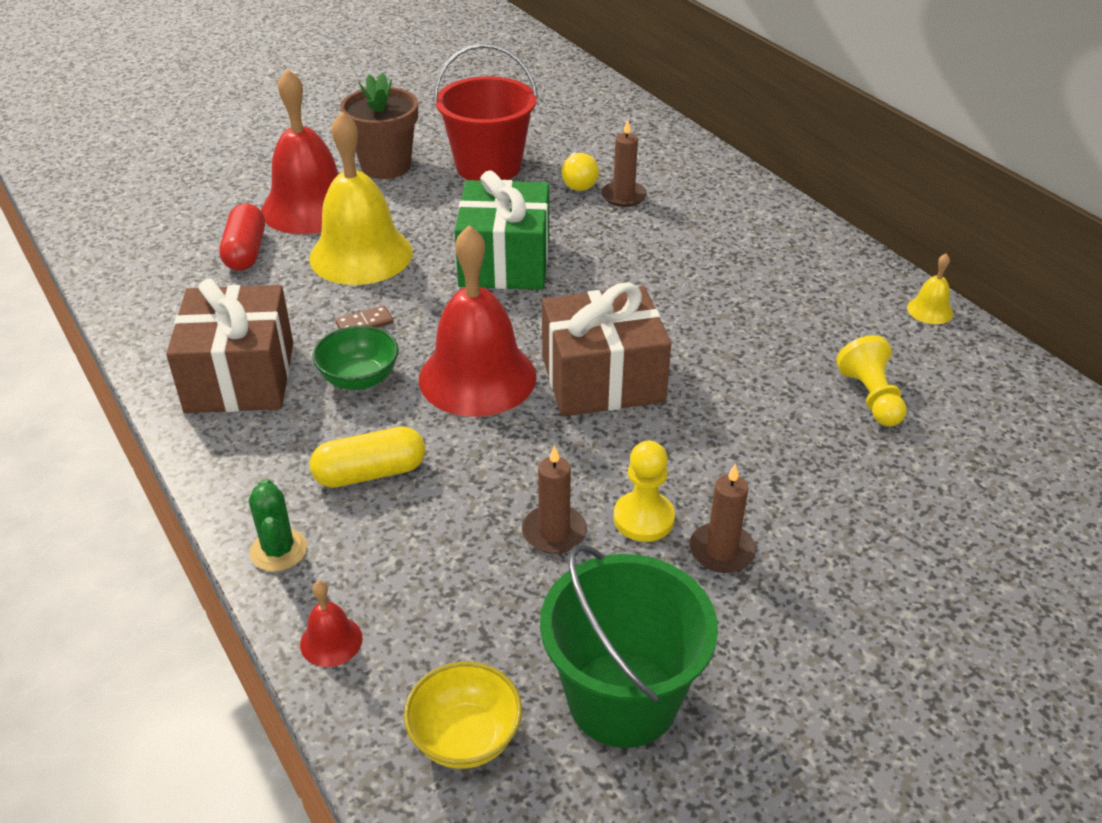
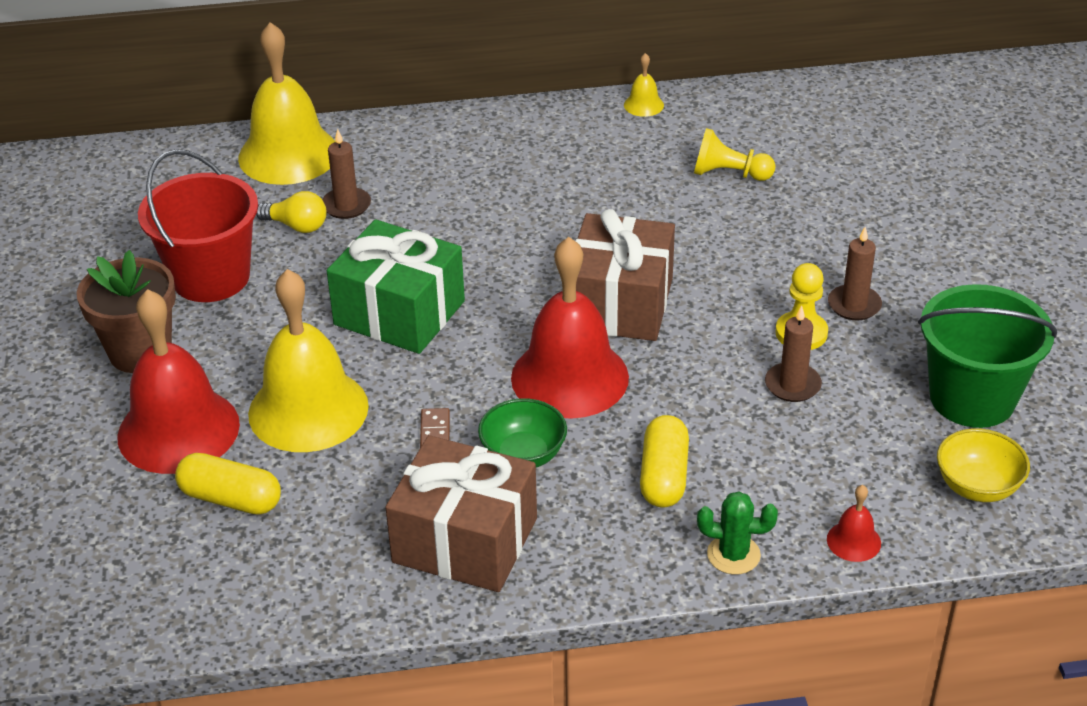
camera: 65 degrees left, 0 degrees up
(245, 252) = (230, 499): red capsule -> yellow capsule
(666, 151) = (288, 154): none -> yellow bell

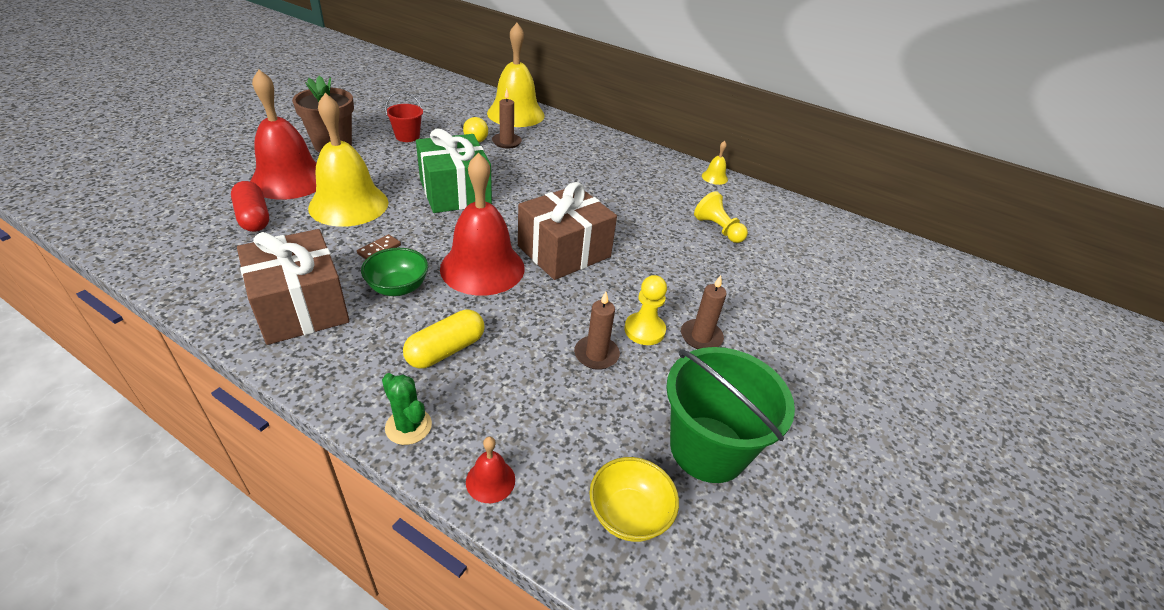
camera: 35 degrees right, 0 degrees up
(211, 277) = (407, 136): red bucket -> red bucket, size x0.53
(230, 499) = (253, 217): yellow capsule -> red capsule

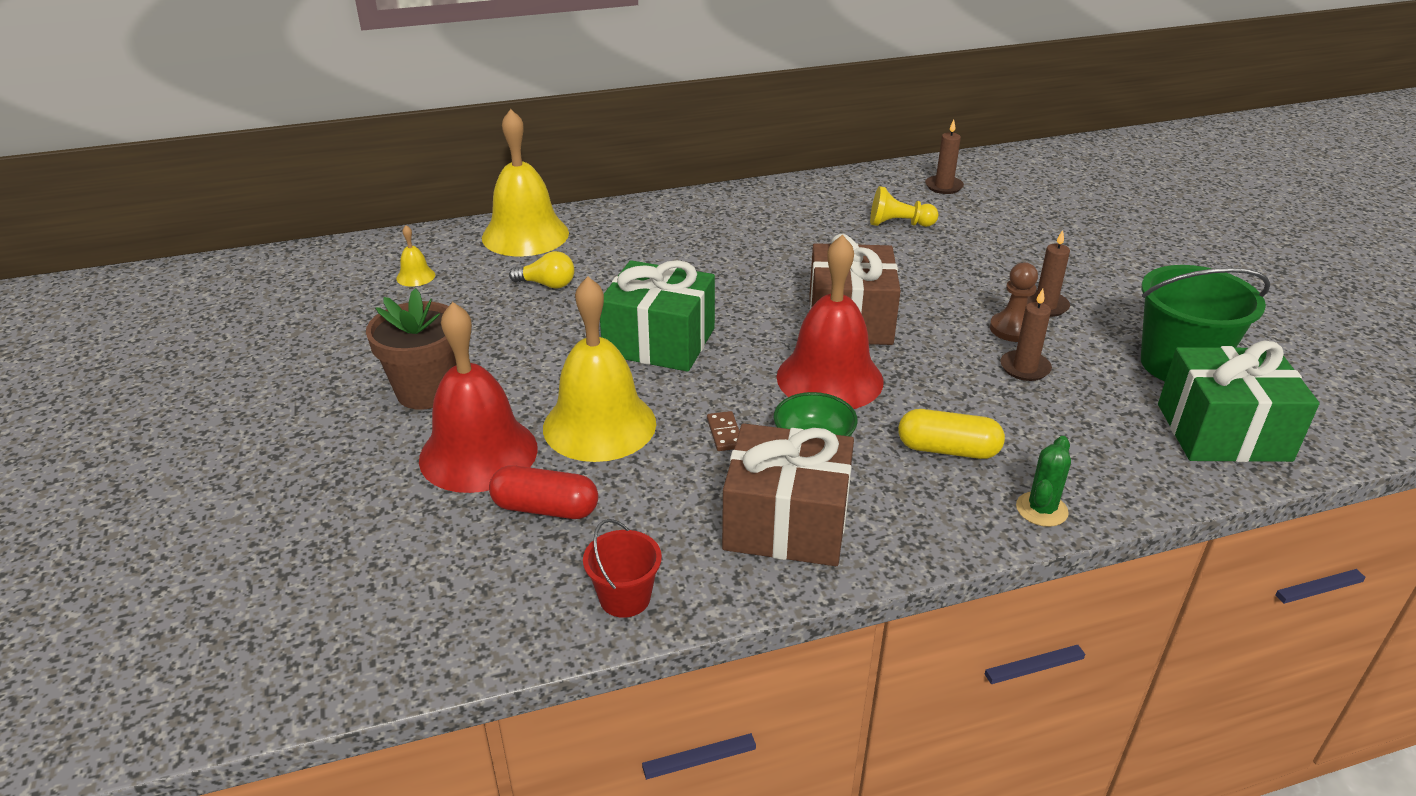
camera: 45 degrees left, 5 degrees down
(407, 136) = (479, 328): red bucket -> red bucket (625, 598)
(408, 426) = (1041, 509): green cactus -> green cactus turned 60 degrees counterclockwise
(446, 350) = (948, 449): yellow capsule -> yellow capsule turned 75 degrees counterclockwise
(490, 480) = (1142, 487): red bell -> none
(506, 142) = (586, 267): brown candle -> brown candle (943, 186)
(629, 514) = (1223, 432): yellow bowl -> green gift
(644, 330) = (1012, 329): yellow pawn -> brown pawn
(714, 177) = (810, 184): yellow bell -> yellow bell (415, 276)

